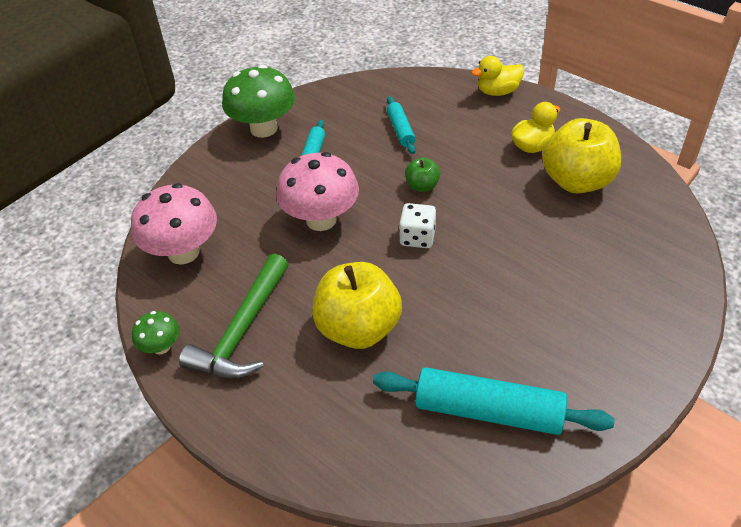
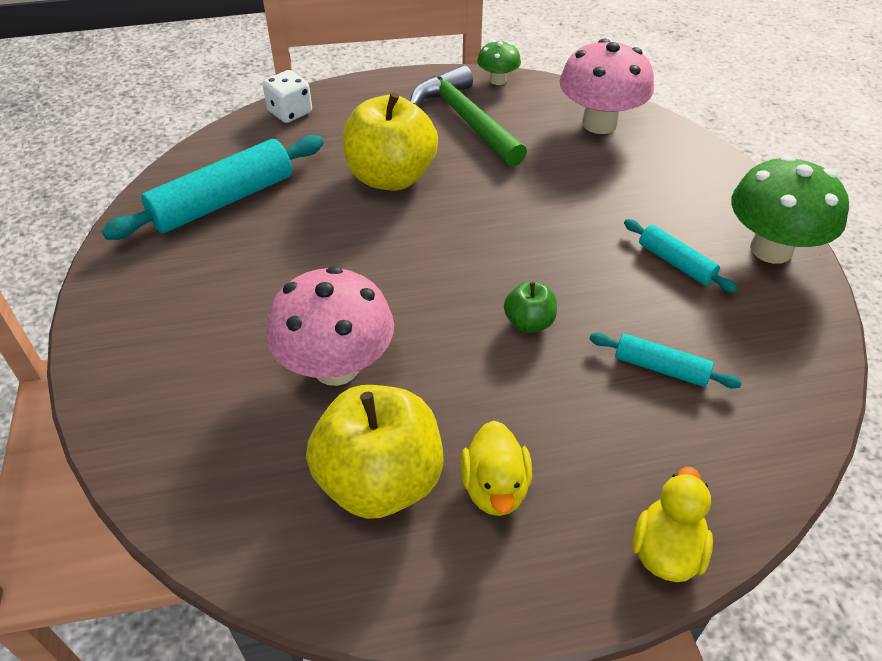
camera: 125 degrees right, 0 degrees up
(321, 219) = (555, 219): pink mushroom -> pink mushroom (336, 367)
(417, 237) = (453, 271): white dice -> white dice (290, 112)

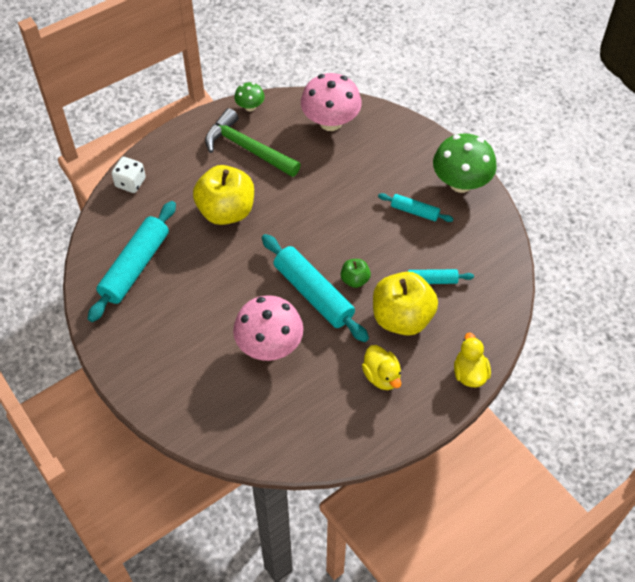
camera: 25 degrees left, 10 degrees up
(380, 480) = (326, 395): yellow apple -> yellow apple (402, 317)
(451, 319) = (313, 293): none -> turquoise rolling pin

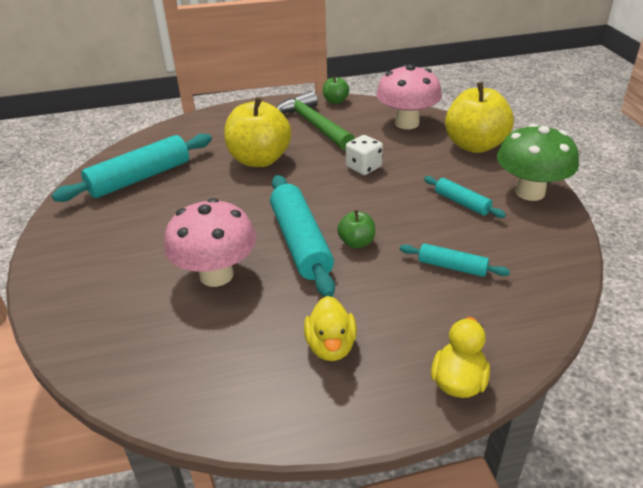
camera: 25 degrees right, 20 degrees down
(130, 182) = (190, 125): white dice -> white dice (363, 167)
(250, 107) = (335, 101): green mushroom -> green apple
(402, 317) = (394, 292): yellow apple -> yellow apple (474, 145)

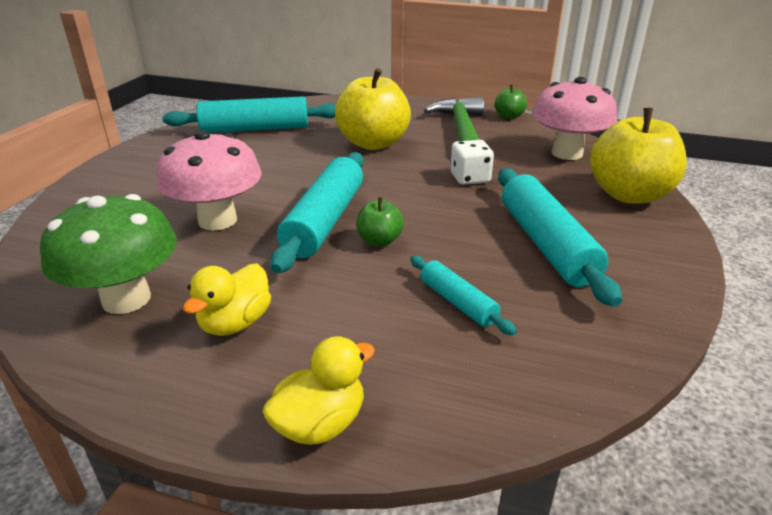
camera: 30 degrees right, 5 degrees down
(461, 203) = (546, 244): turquoise rolling pin -> turquoise rolling pin, size x1.90
(530, 192) = (652, 262): green mushroom -> green mushroom (126, 299)

